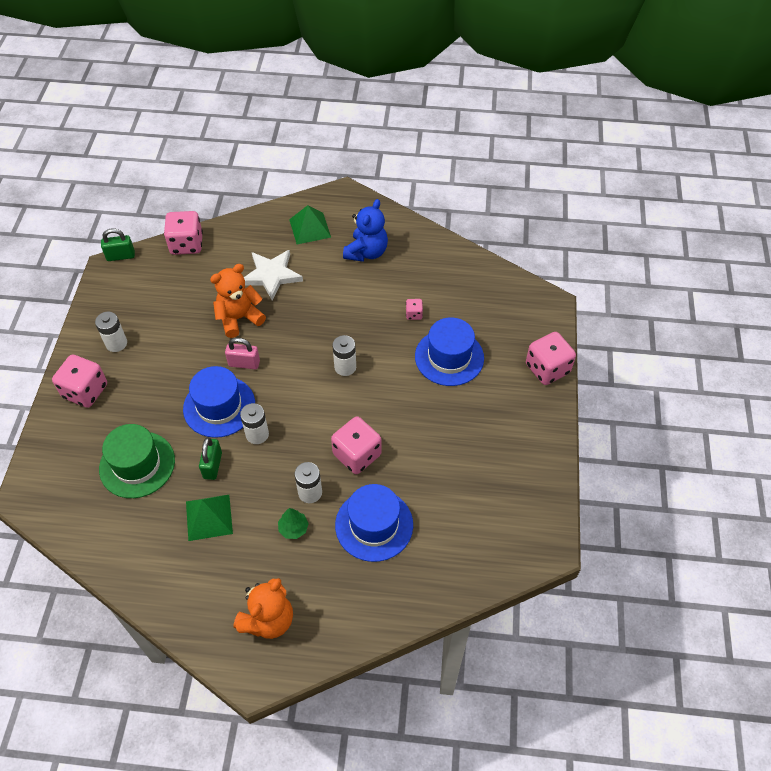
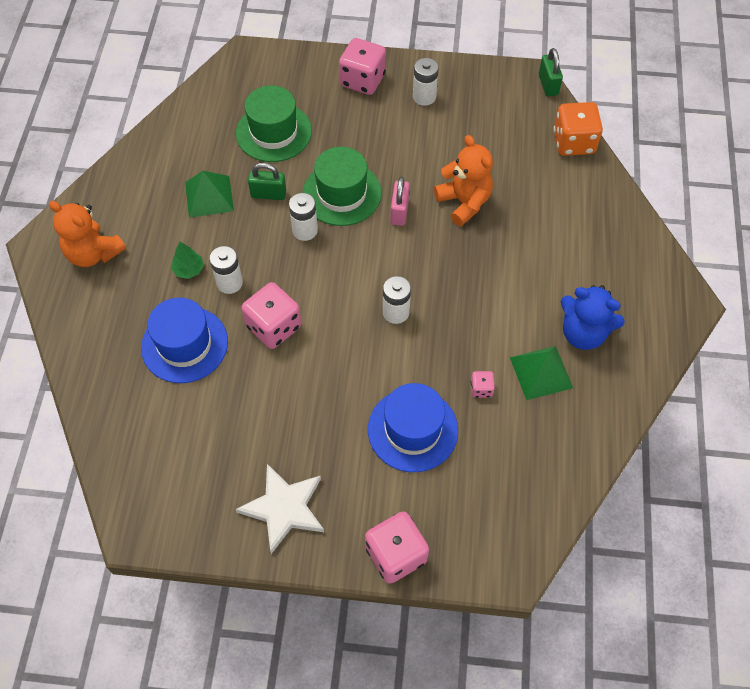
camera: 90 degrees right, 5 degrees up
(186, 244) = (573, 142): pink dice -> orange dice
(219, 406) = (342, 193): blue hat -> green hat
(271, 275) = (533, 230): white star -> white star (284, 508)
(310, 228) = (618, 267): green pyramid -> green pyramid (541, 372)

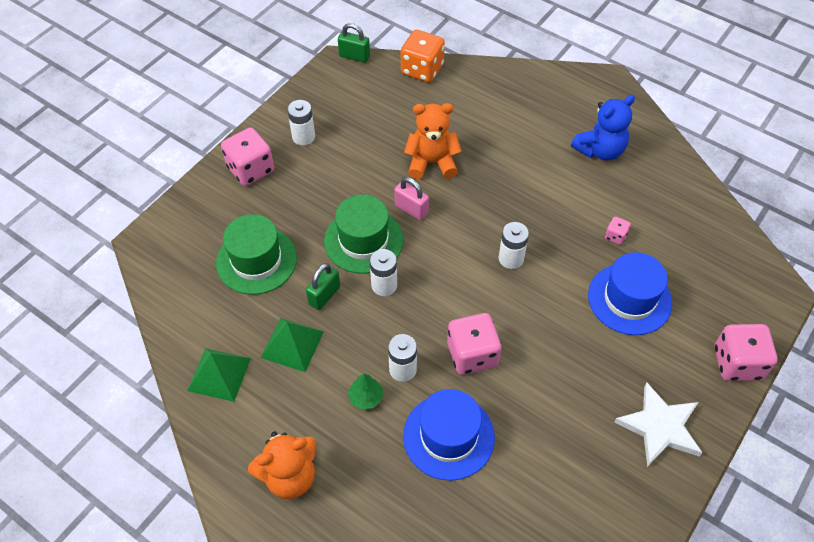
camera: 60 degrees left, 5 degrees down
(541, 372) = (620, 192): green pyramid -> green pyramid (219, 374)

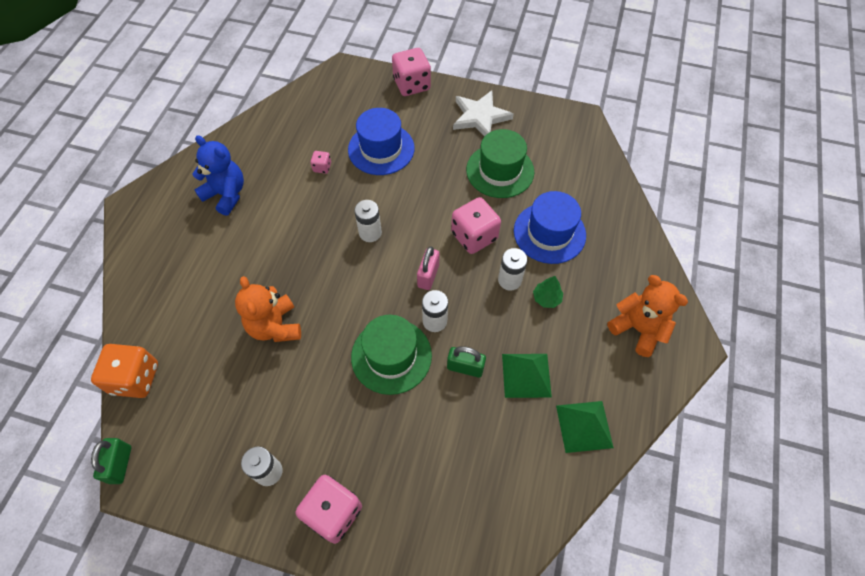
camera: 110 degrees left, 5 degrees up
(256, 260) = (451, 449): green hat -> green hat (500, 171)
(411, 209) = (340, 326): pink padlock -> pink padlock (428, 276)

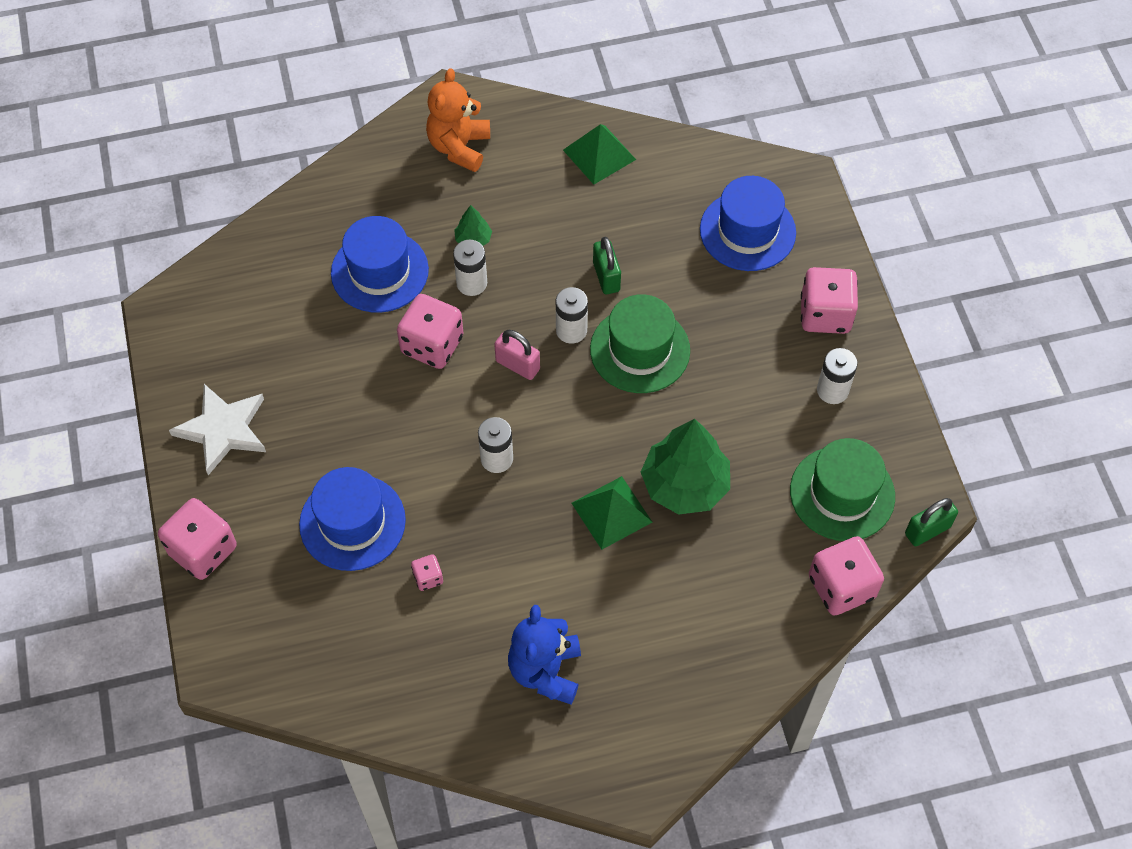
camera: 120 degrees left, 0 degrees up
(135, 378) = (841, 587): orange dice -> pink dice
(275, 326) = (685, 484): orange teddy bear -> green tree
(428, 276) = (517, 365): pink padlock -> pink padlock turned 45 degrees clockwise
(446, 500) = (747, 231): none -> blue hat
(500, 171) = (310, 363): green hat -> green hat (842, 493)
(526, 375) = (578, 221): green pyramid -> green pyramid (611, 512)

